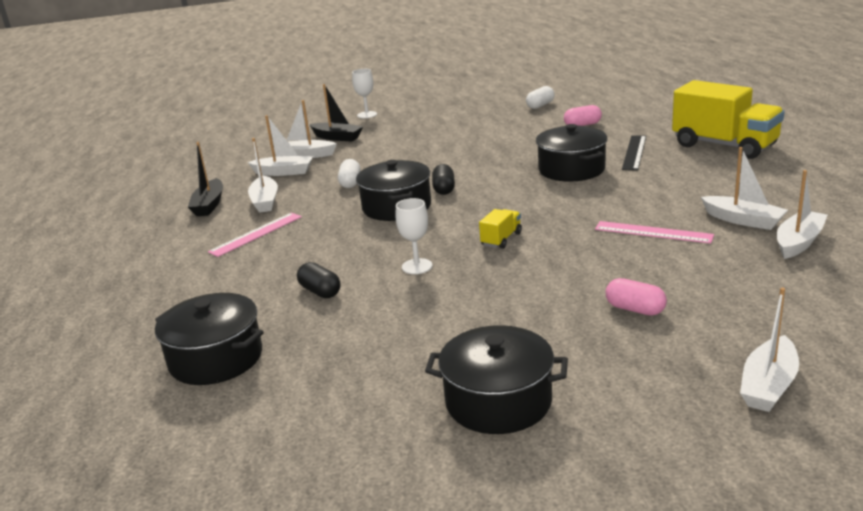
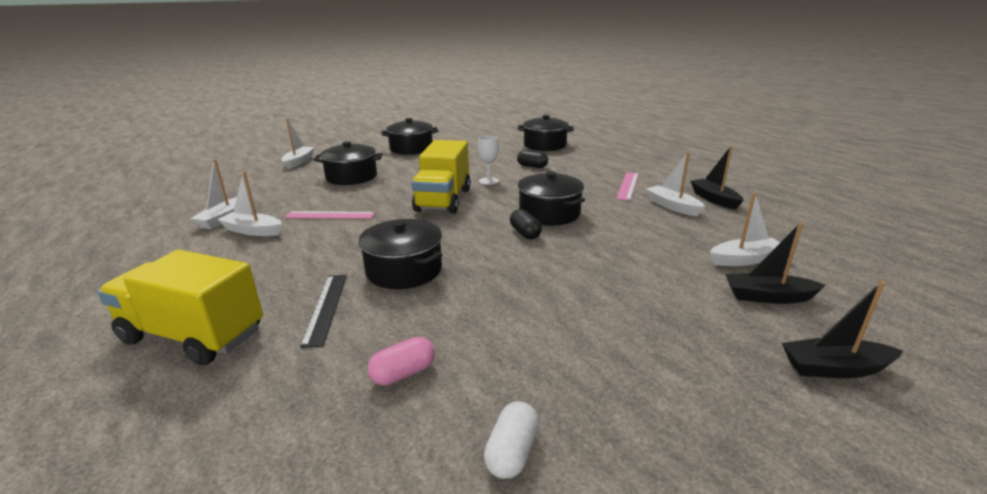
camera: 155 degrees right, 0 degrees up
(284, 172) = (720, 235): white boat -> none
(350, 183) = (627, 231): white capsule -> none
(367, 115) = (834, 368): white goblet -> black boat
(501, 239) = (443, 200): yellow truck -> yellow truck, size x2.32
(635, 309) = (351, 177): pink capsule -> black pot

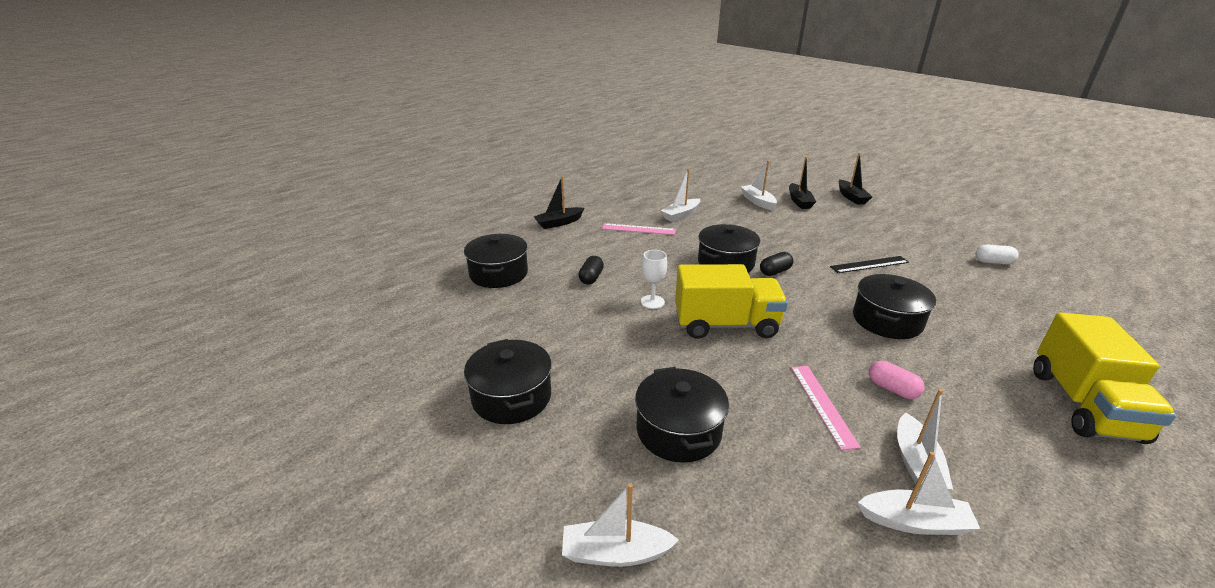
camera: 100 degrees left, 5 degrees up
(326, 307) = (974, 346): black ruler -> black ruler (869, 264)
(403, 373) = (988, 297): pink capsule -> pink capsule (892, 389)
(714, 199) = (657, 200): black boat -> black boat (559, 223)

